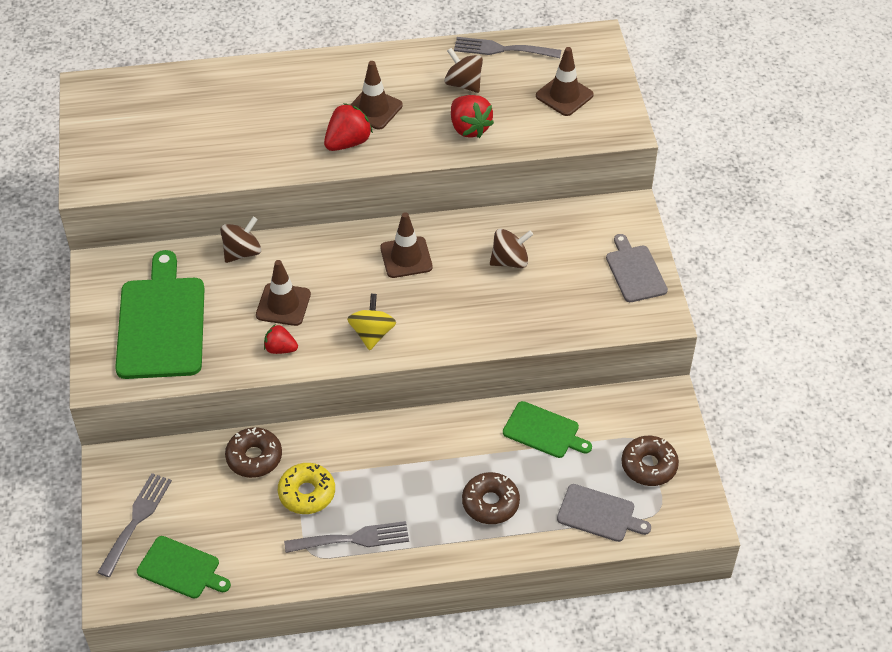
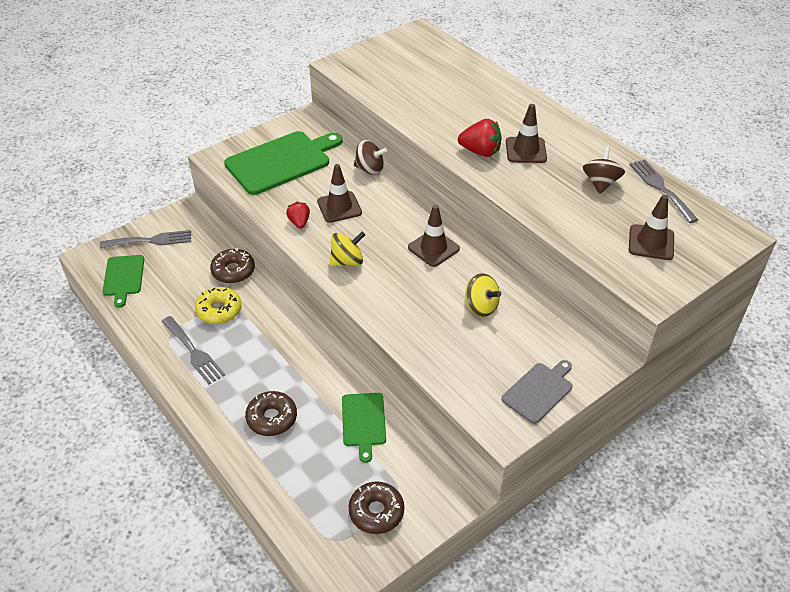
camera: 60 degrees right, 5 degrees down
(469, 128) = (557, 204): red strawberry -> none
(510, 261) = (480, 306): brown spinning top -> yellow spinning top
(599, 514) = (303, 497): grey cutting board -> none

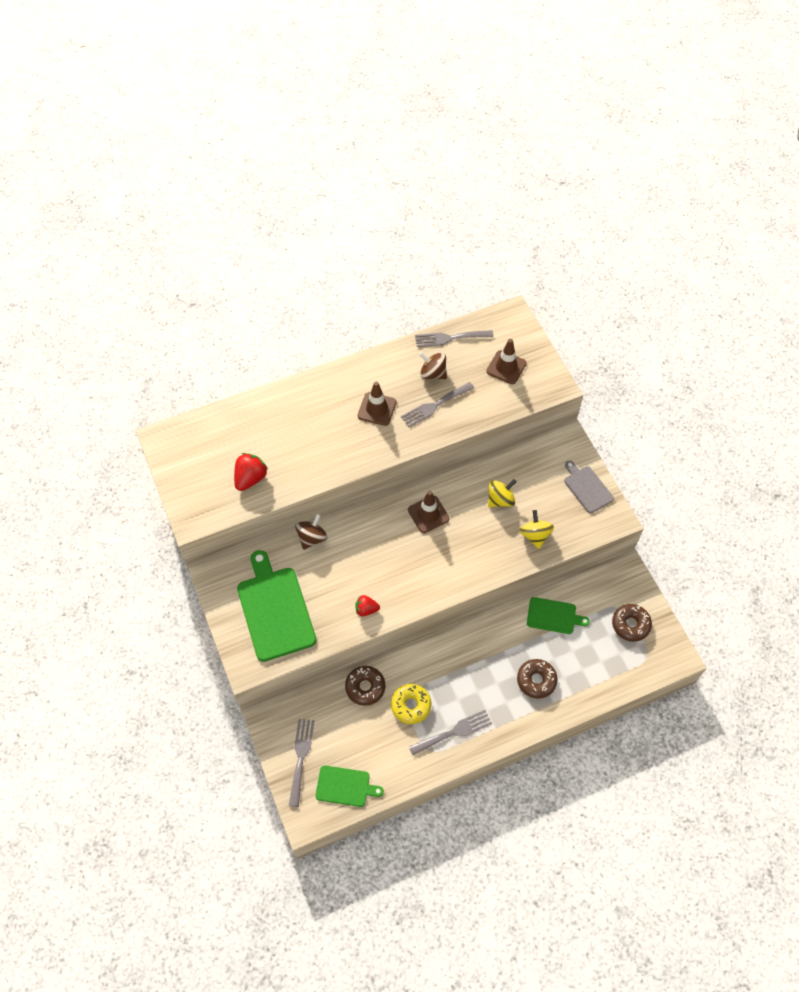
camera: 75 degrees left, 15 degrees up
(339, 207) = (356, 573): brown traffic cone -> none
(347, 261) = (425, 581): yellow spinning top -> yellow spinning top (535, 535)
(480, 152) = (368, 441): red strawberry -> red strawberry (250, 478)
(556, 192) = (435, 406): none -> grey fork

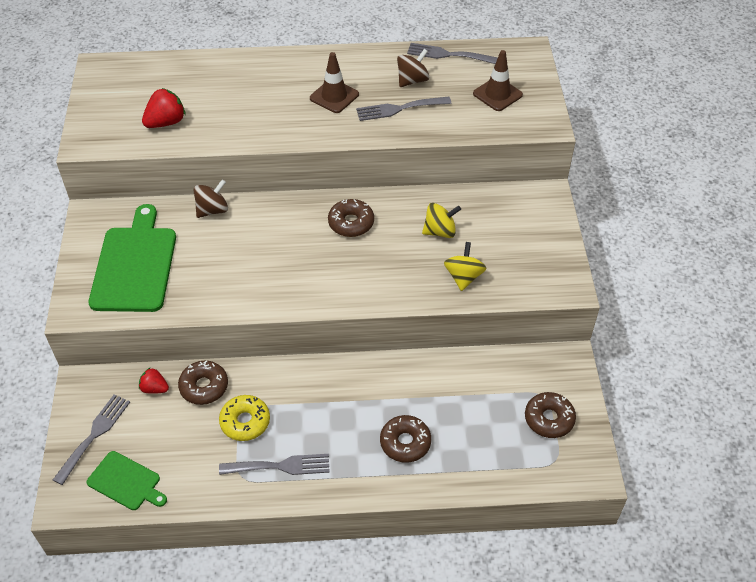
camera: 20 degrees right, 10 degrees down
(366, 609) = (233, 294): red strawberry -> red strawberry (154, 388)
(428, 514) = (351, 223): brown traffic cone -> brown donut
(433, 373) = (412, 80): brown spinning top -> brown spinning top turned 90 degrees clockwise
(553, 616) = (458, 381): green cutting board -> none
(587, 488) = (548, 247): grey cutting board -> none

